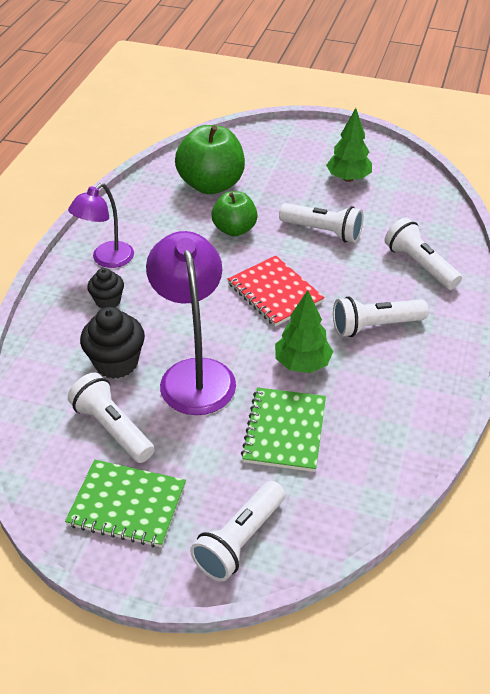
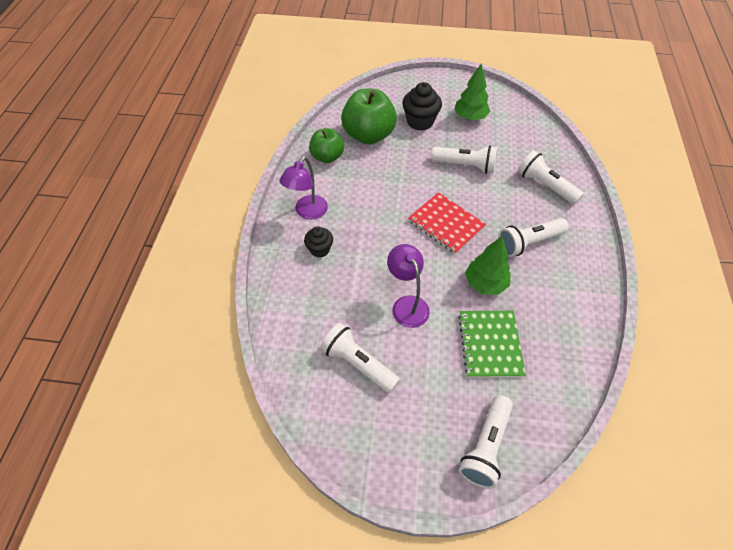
camera: 10 degrees left, 10 degrees up
(116, 363) = (343, 304): black cupcake -> black cupcake (420, 121)
(127, 505) = (390, 431): green notebook -> none
(194, 374) = (407, 305): purple lamp -> purple lamp, size x0.63
(234, 229) = (398, 172): green apple -> green apple (327, 157)

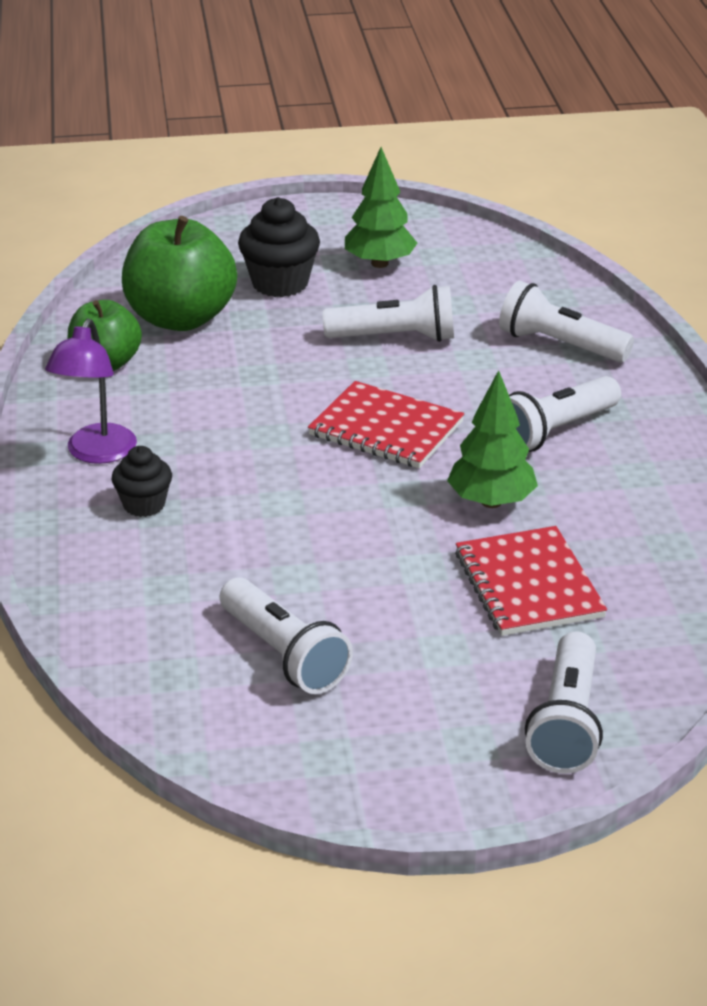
camera: 15 degrees left, 20 degrees down
(358, 363) = (284, 654): white flashlight -> white flashlight turned 150 degrees counterclockwise
(407, 305) = (350, 556): purple lamp -> none
(490, 344) = (528, 585): green notebook -> red notebook

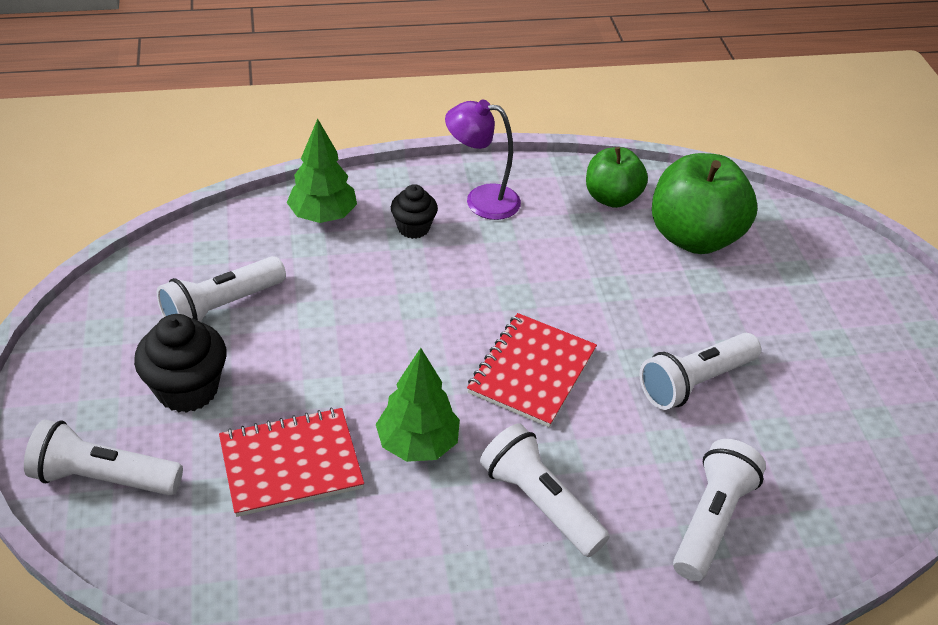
camera: 85 degrees right, 10 degrees up
(280, 283) = (775, 299): black cupcake -> black cupcake (187, 389)
(379, 263) = (839, 373): green tree -> green tree (323, 216)
(395, 338) = (694, 382): white flashlight -> white flashlight turned 60 degrees clockwise

